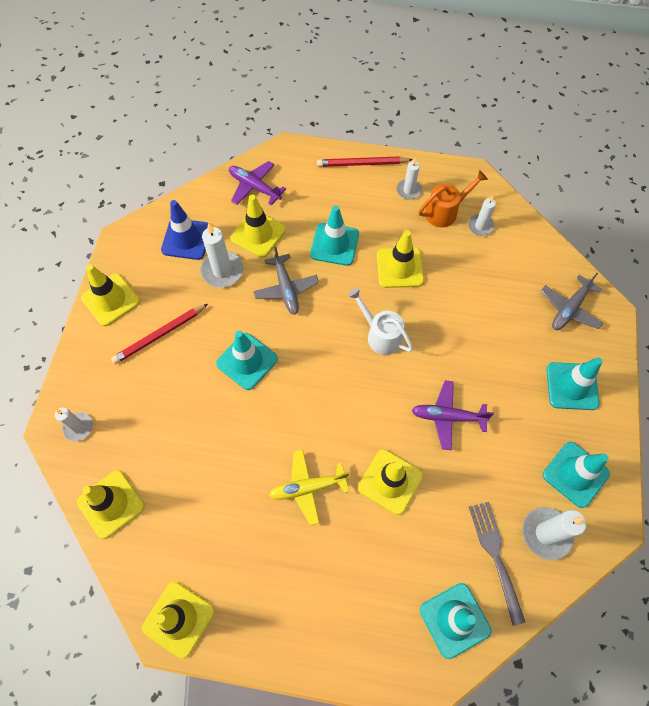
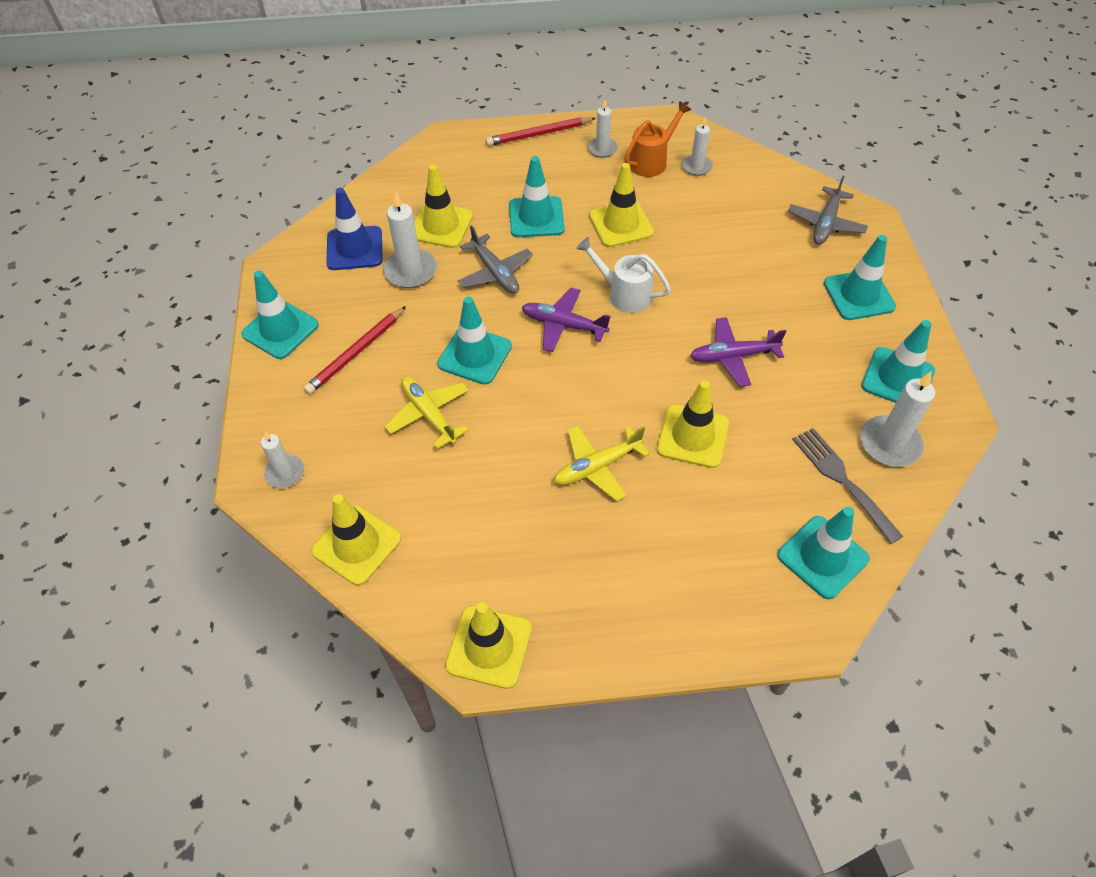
camera: 15 degrees left, 10 degrees down
(111, 299) = (280, 330): yellow traffic cone -> turquoise traffic cone
(196, 405) = (429, 414): none -> yellow plane
(254, 187) = (419, 181): purple plane -> purple plane (563, 325)

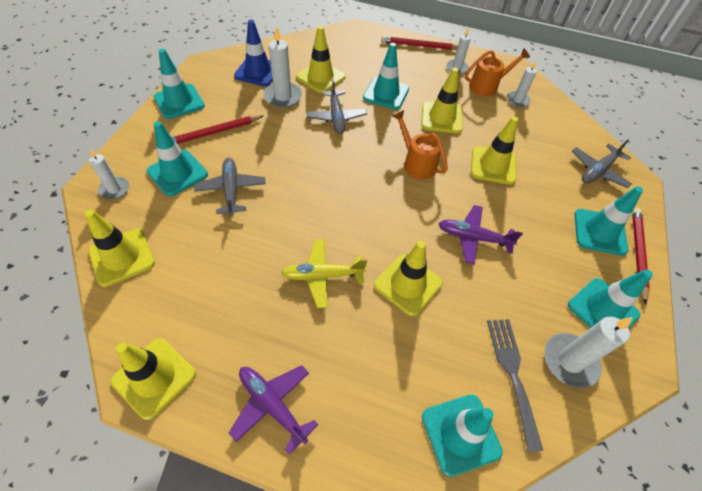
camera: 20 degrees right, 0 degrees up
(429, 414) = (231, 190): yellow plane -> grey plane
(475, 355) = (288, 164): turquoise traffic cone -> turquoise traffic cone (177, 173)
(563, 325) = (360, 167): purple plane -> purple plane (272, 405)
(623, 294) = (416, 163): white watering can -> orange watering can
(711, 262) = (493, 165): none -> yellow traffic cone
(906, 304) = (637, 253): none -> red pencil

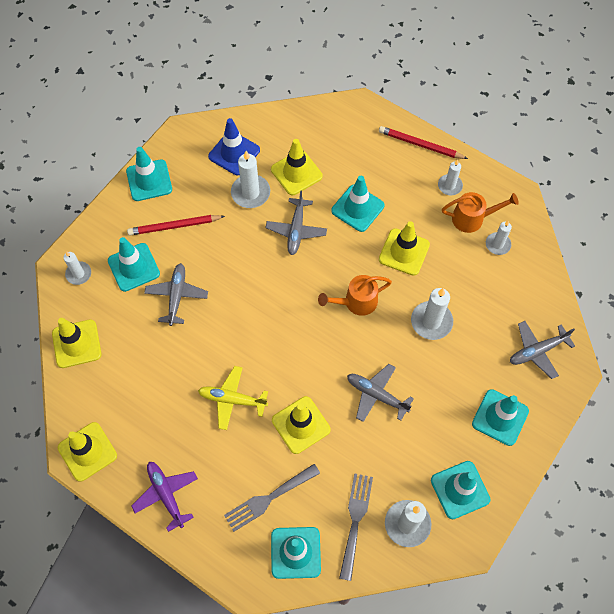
camera: 20 degrees right, 10 degrees up
(402, 375) = (268, 499): none -> grey fork
(416, 163) = (356, 302): orange watering can -> orange watering can turned 90 degrees counterclockwise
(473, 238) = (376, 395): purple plane -> grey plane
(493, 165) = (431, 321): yellow traffic cone -> white candle
(637, 253) = (524, 447): red pencil -> none

